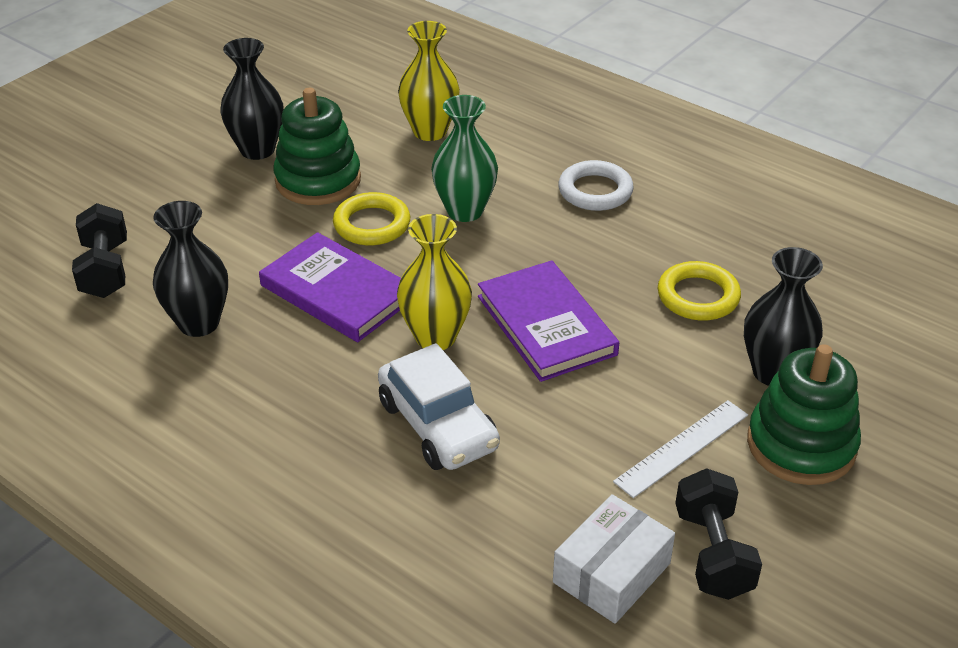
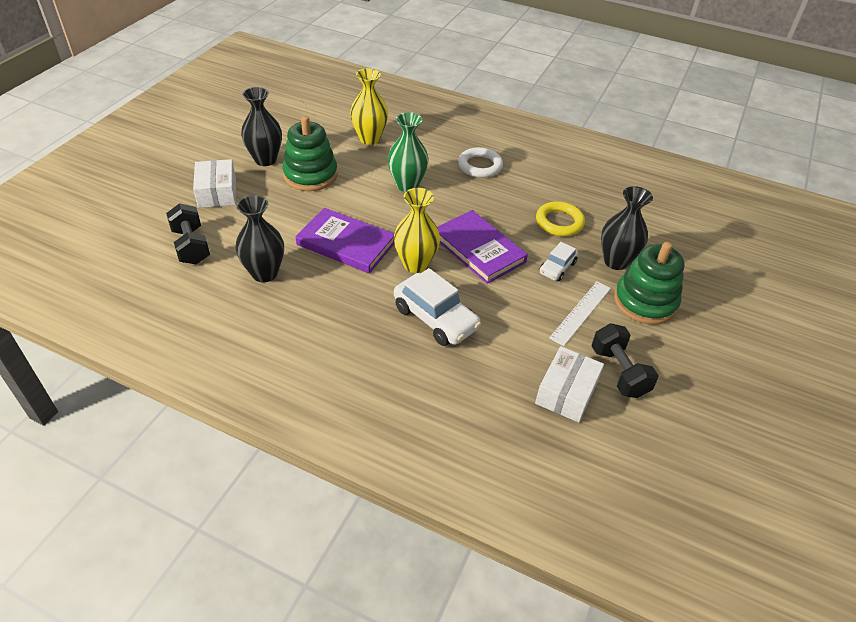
camera: 15 degrees left, 5 degrees up
(169, 193) = (217, 192): none -> white box
(372, 224) = (353, 199): yellow ring -> none
(668, 370) = (557, 268): none -> white car

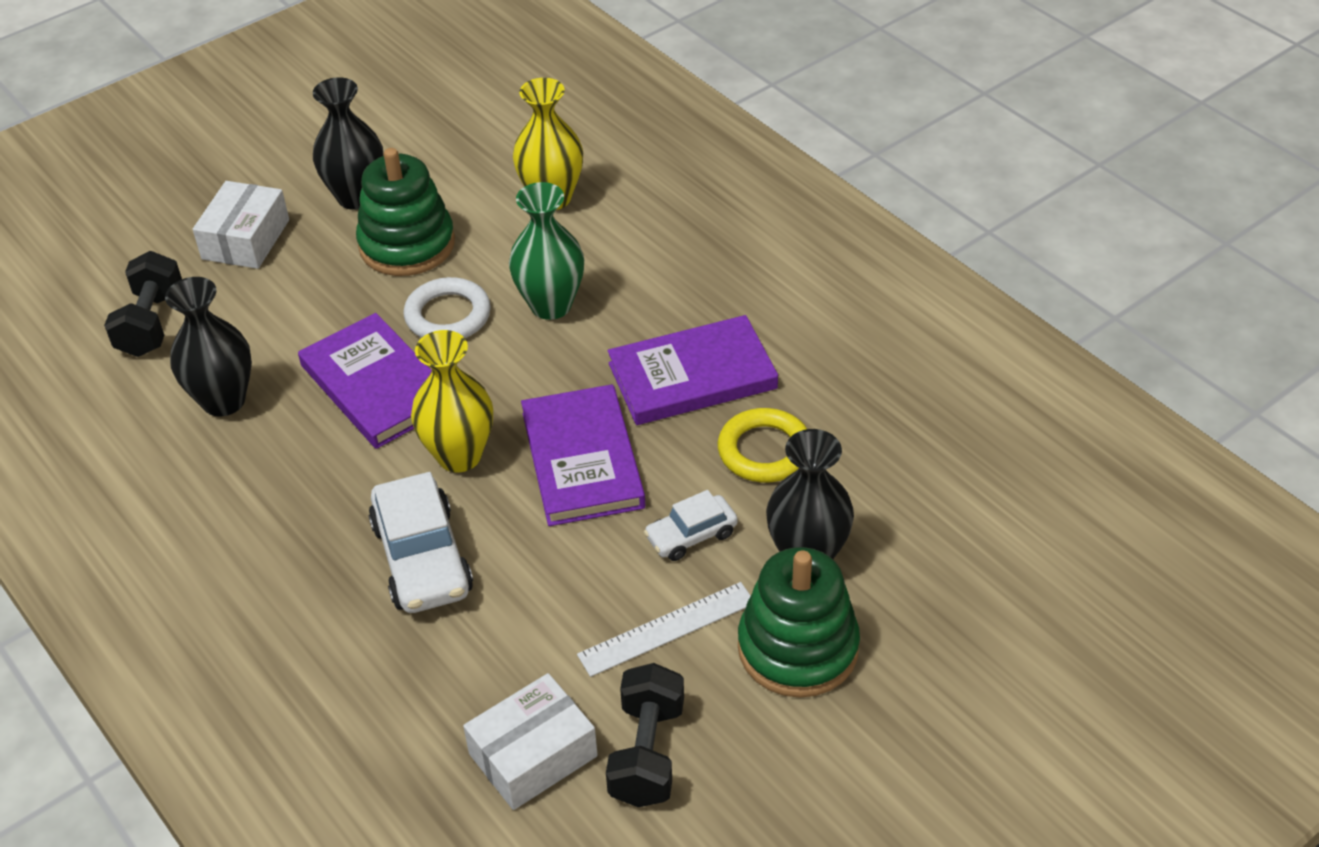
camera: 30 degrees right, 0 degrees up
(480, 166) = (706, 300): white ring -> white ring (448, 315)
(500, 199) = (692, 376): none -> purple book

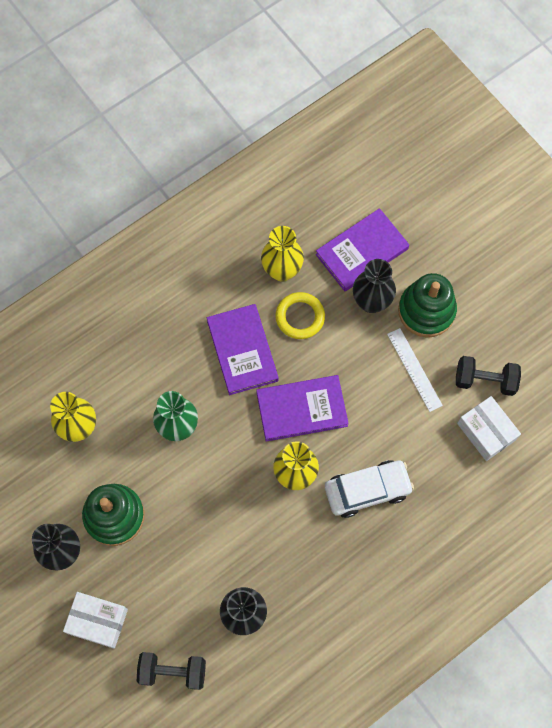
camera: 90 degrees left, 25 degrees up
(376, 386) = (238, 525): purple book -> purple book (362, 252)
(448, 315) = (182, 487): white ring -> none
(691, 536) = (356, 356): white car -> none
(856, 422) = (282, 270): none -> yellow vase

